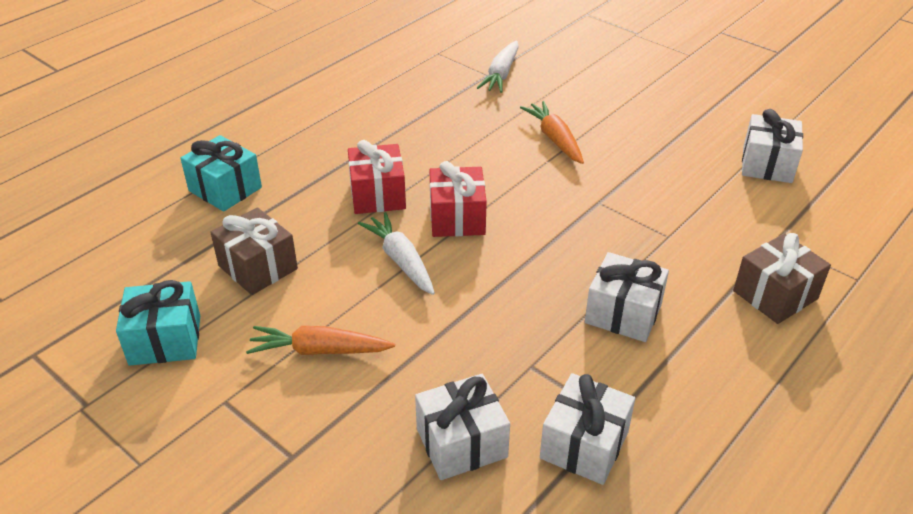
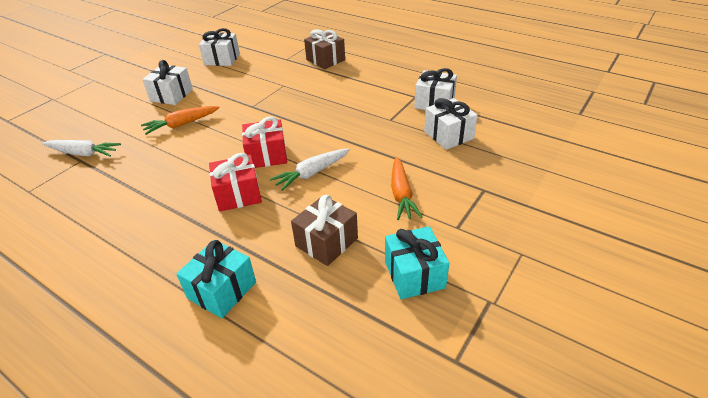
camera: 95 degrees left, 0 degrees up
(623, 313) = (346, 96): white gift -> white gift (171, 95)

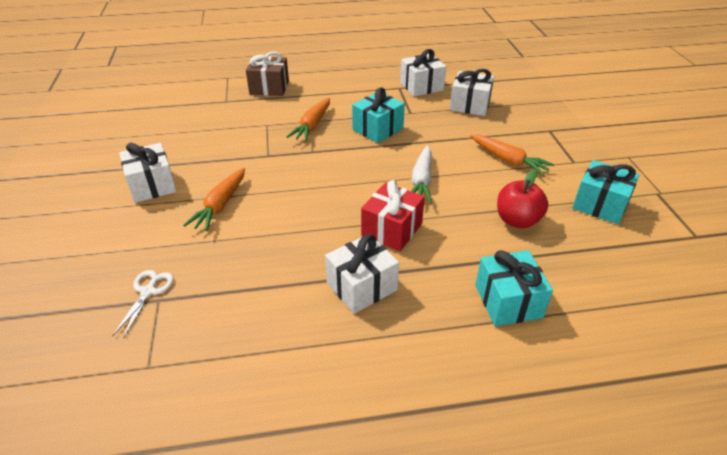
camera: 45 degrees left, 0 degrees up
(83, 153) = (148, 291): white carrot -> white scissors
(222, 59) = (149, 128): white gift -> white gift (362, 286)
(267, 155) = (359, 187): red gift -> none
(309, 98) = (312, 125): none -> orange carrot
(326, 242) = (517, 220): brown gift -> red apple
(346, 121) = (378, 129): none -> turquoise gift

